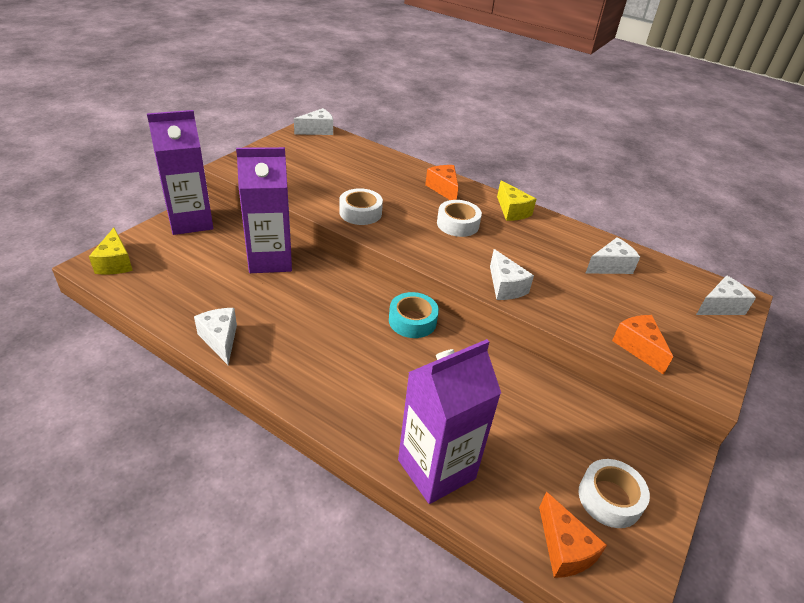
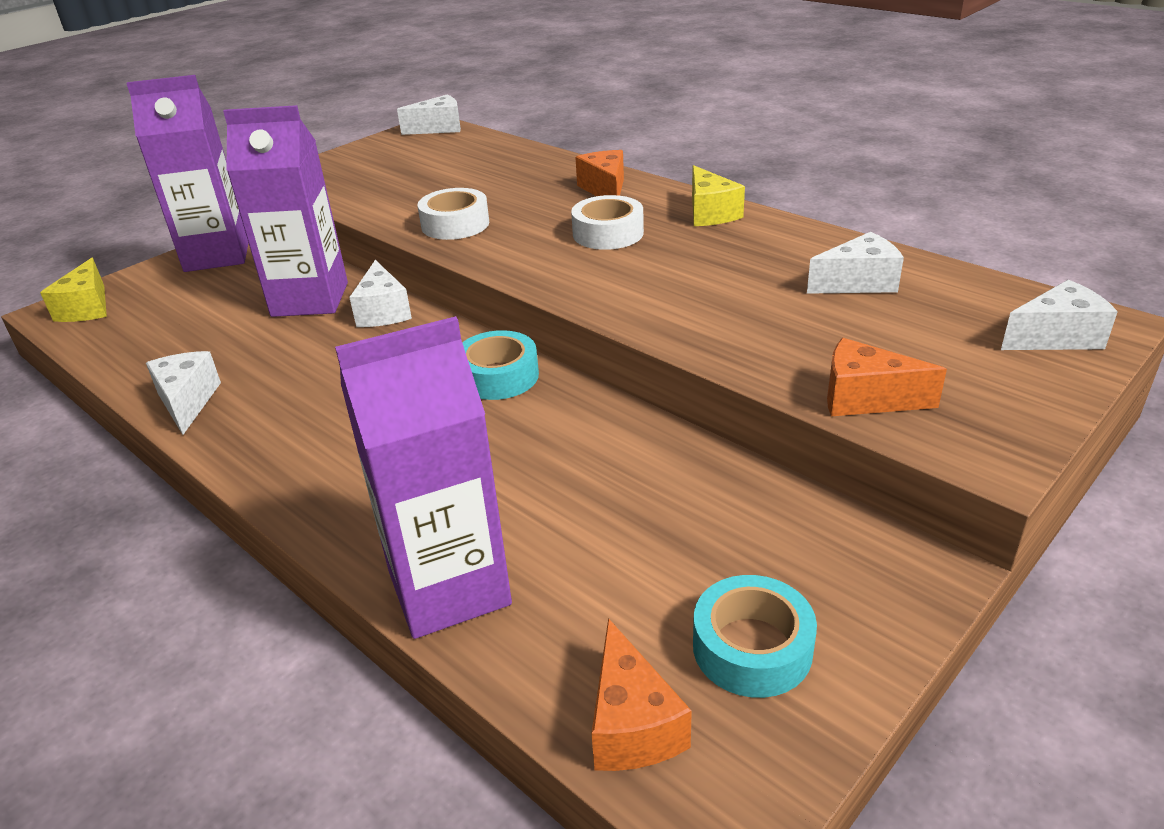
camera: 15 degrees right, 5 degrees down
(505, 287) = (652, 314): white cheese -> white cheese (383, 312)
(609, 498) = (752, 648): white tape -> turquoise tape
(638, 347) = (865, 398): orange cheese -> orange cheese turned 60 degrees counterclockwise

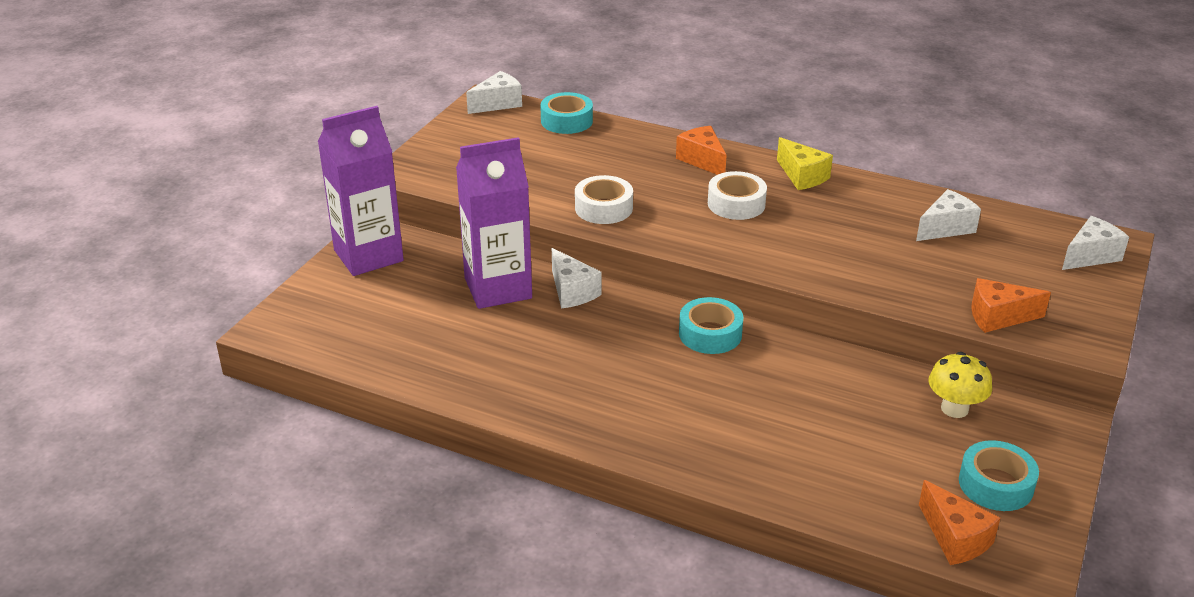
camera: 20 degrees left, 0 degrees up
(87, 308) = (296, 322): yellow cheese -> none
(187, 402) = (479, 391): white cheese -> none
(449, 588) = (792, 486): purple carton -> none
(492, 146) = (566, 121): none -> turquoise tape
(757, 520) = (954, 408): none -> yellow mushroom

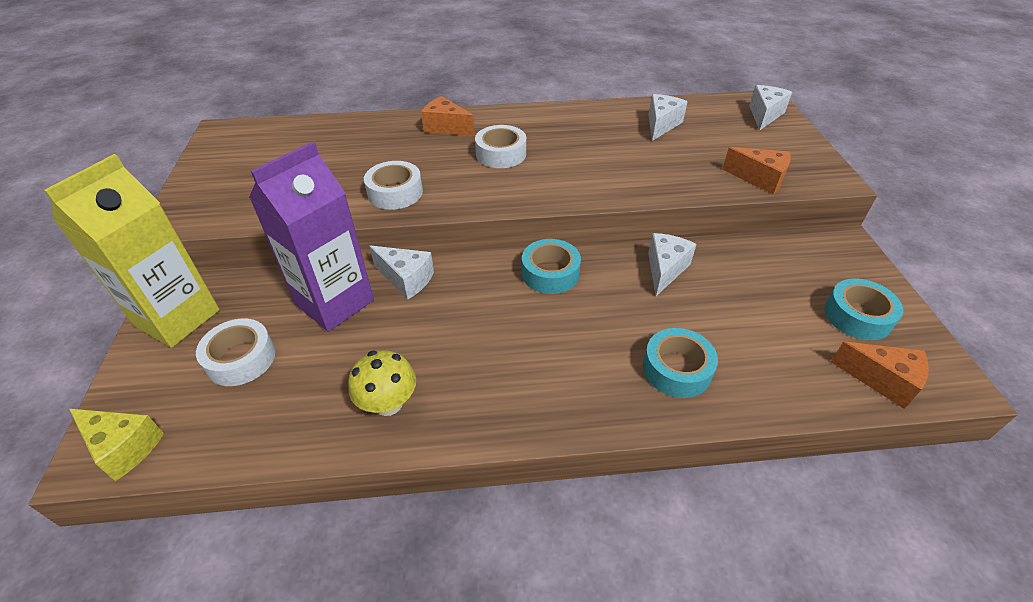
camera: 30 degrees left, 10 degrees up
(368, 255) = (177, 318): purple carton -> yellow carton
(399, 303) = (241, 359): none -> white tape
(498, 103) = (235, 130): white cheese -> white cheese (665, 269)
(566, 121) = (308, 128): turquoise tape -> turquoise tape (677, 369)
(802, 176) = (530, 117): yellow cheese -> yellow cheese (124, 447)
(954, 408) = (772, 263): yellow mushroom -> yellow mushroom (388, 403)
(998, 317) = (760, 179): orange cheese -> orange cheese turned 120 degrees counterclockwise

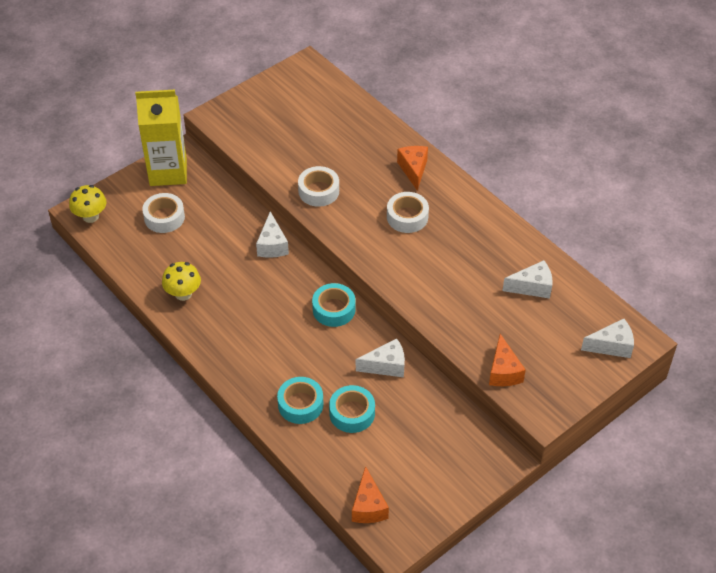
camera: 55 degrees right, 5 degrees up
(124, 447) = (90, 216): yellow cheese -> yellow mushroom
(334, 302) = (229, 226): purple carton -> none
(857, 316) = (422, 482): turquoise tape -> turquoise tape (352, 413)

